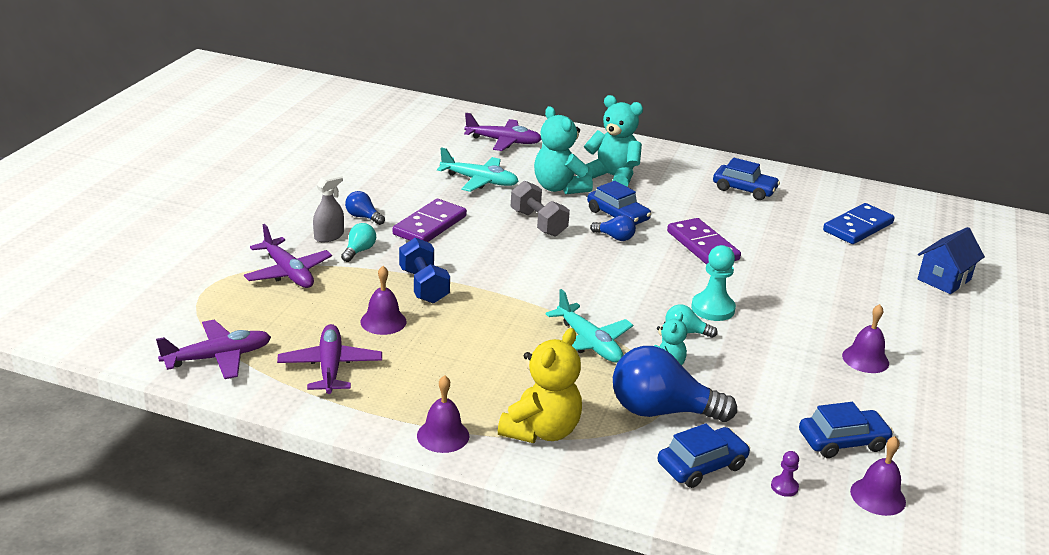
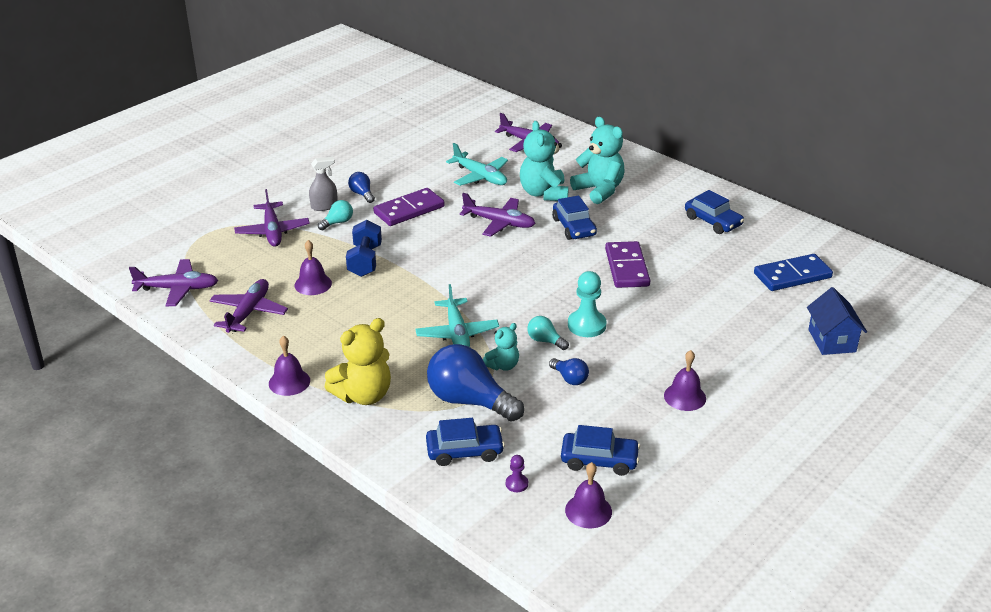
camera: 25 degrees right, 5 degrees up
(538, 223) = (499, 223): grey dumbbell -> purple plane
(615, 237) = (555, 246): blue light bulb -> blue light bulb (570, 378)
(944, 279) = (832, 340): blue house -> blue house turned 75 degrees counterclockwise

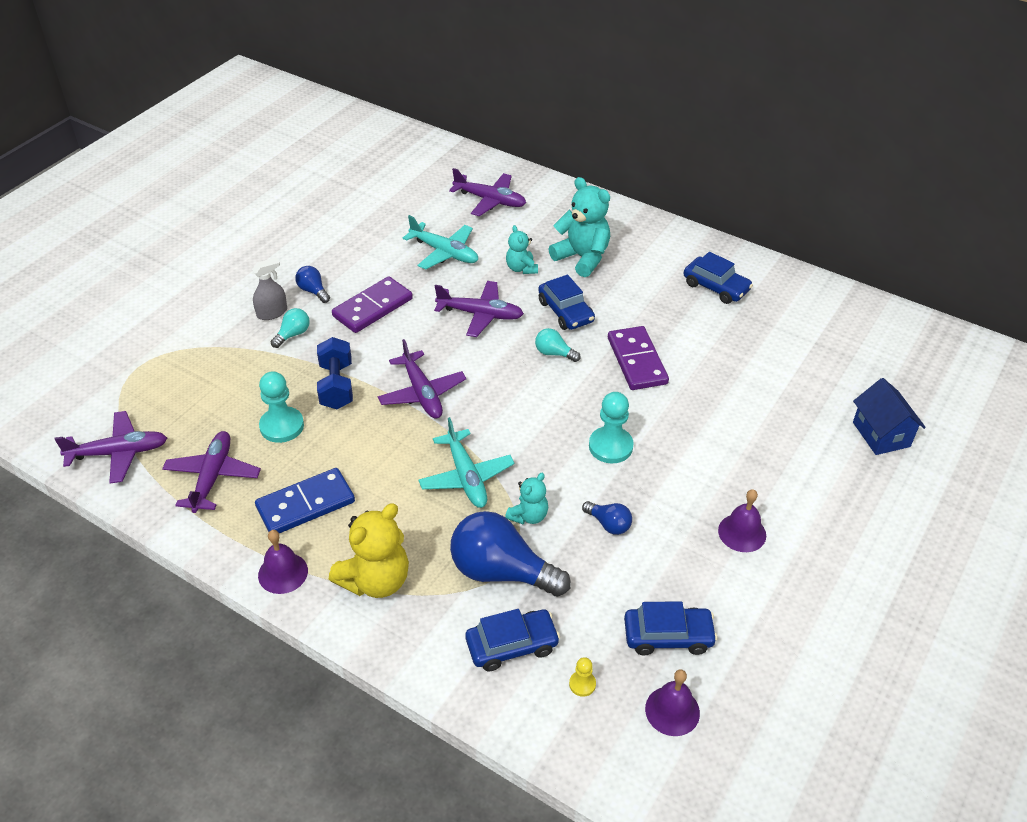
camera: 10 degrees left, 10 degrees up
(272, 231) = (217, 355): purple plane -> purple plane (422, 393)
(313, 284) = (282, 426): purple bell -> turquoise pawn
(516, 484) = (582, 684): purple pawn -> yellow pawn
(543, 193) = (521, 268): turquoise teddy bear -> turquoise teddy bear, size x0.56
(545, 341) = (569, 474): turquoise light bulb -> turquoise light bulb (554, 353)
(792, 275) = (818, 351): blue domino -> blue domino (305, 504)

